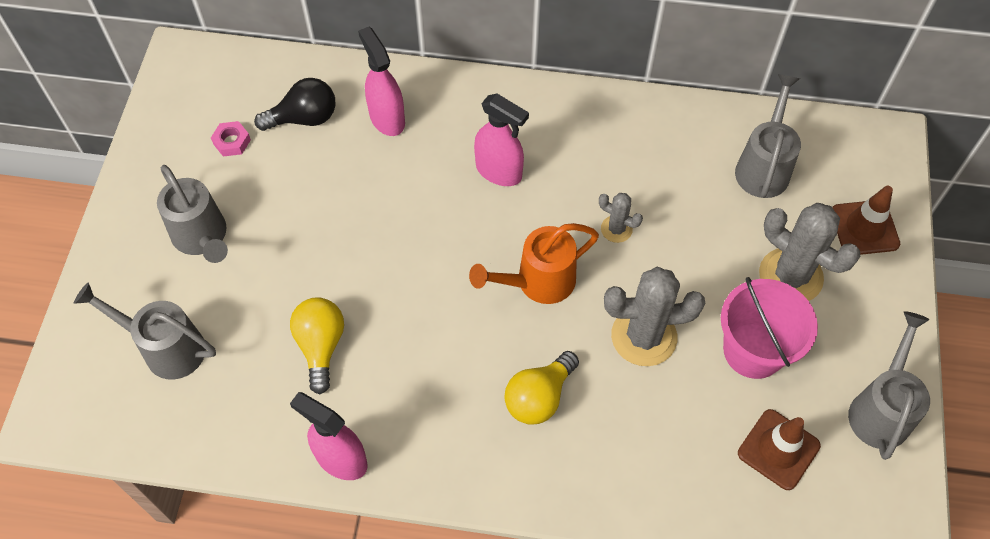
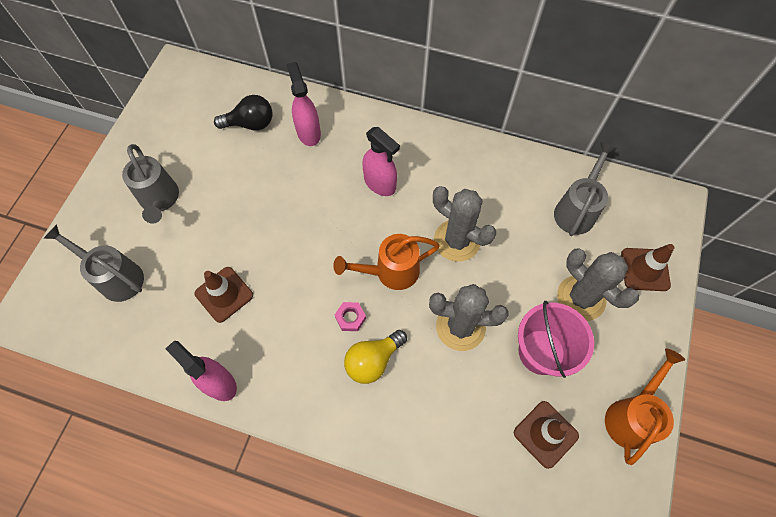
camera: 10 degrees right, 5 degrees up
(232, 142) = (197, 133): pink nut -> pink nut (350, 318)
(321, 346) = (224, 294): yellow light bulb -> brown traffic cone
(616, 229) = (457, 240): grey cactus -> grey cactus, size x1.97
(881, 409) = (631, 416): grey watering can -> orange watering can

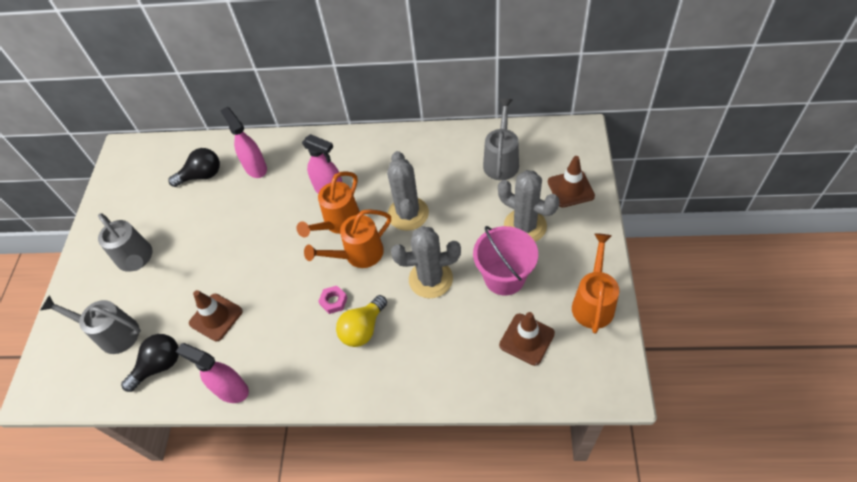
camera: 10 degrees left, 10 degrees down
(153, 330) = (159, 365): none -> black light bulb
(379, 227) = (338, 223): none -> orange watering can
(457, 240) = (408, 214): grey cactus -> grey cactus turned 60 degrees clockwise

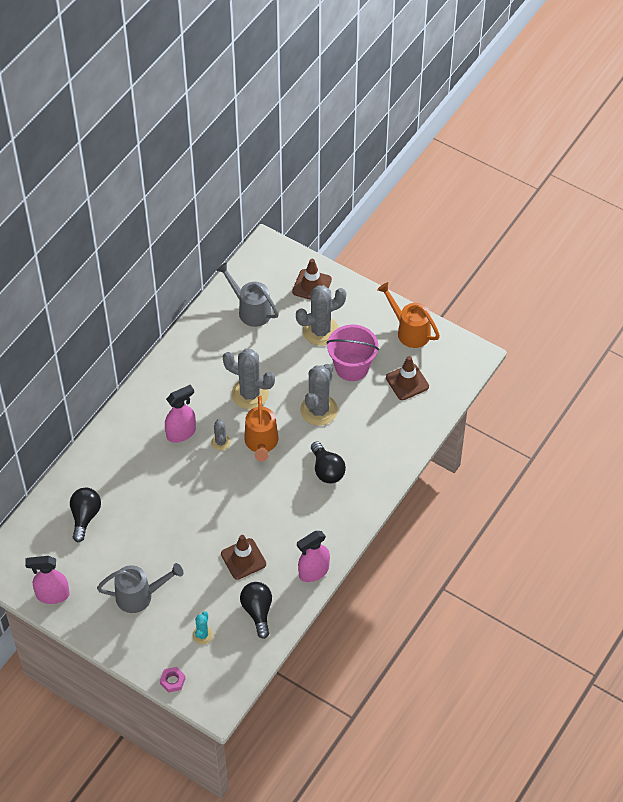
camera: 65 degrees left, 0 degrees up
(112, 333) = (202, 635): grey watering can -> turquoise cactus
(255, 168) = (111, 474): pink spray bottle -> pink spray bottle (52, 595)
(334, 301) = (290, 477): pink nut -> pink nut (172, 681)
(338, 223) = (220, 442): orange watering can -> grey cactus
(363, 329) = (327, 470): yellow light bulb -> black light bulb

